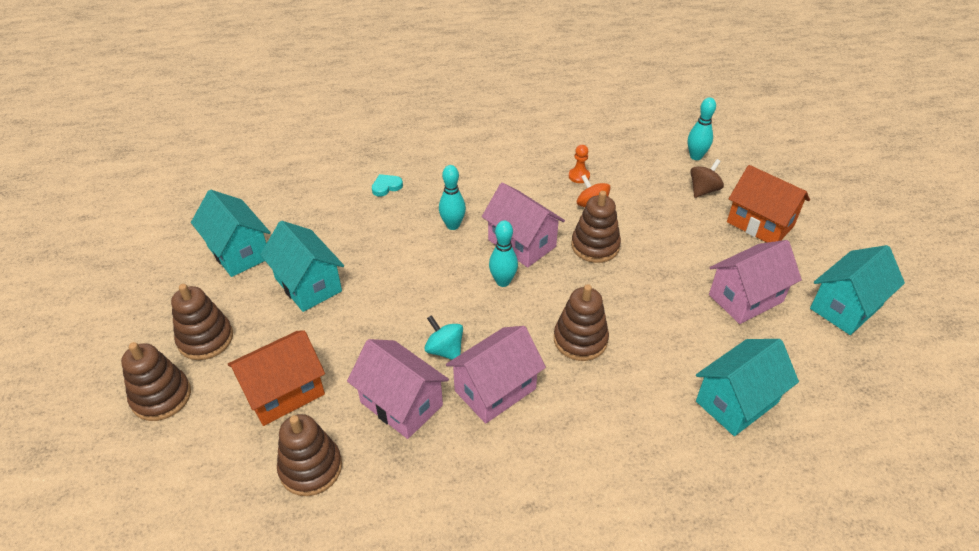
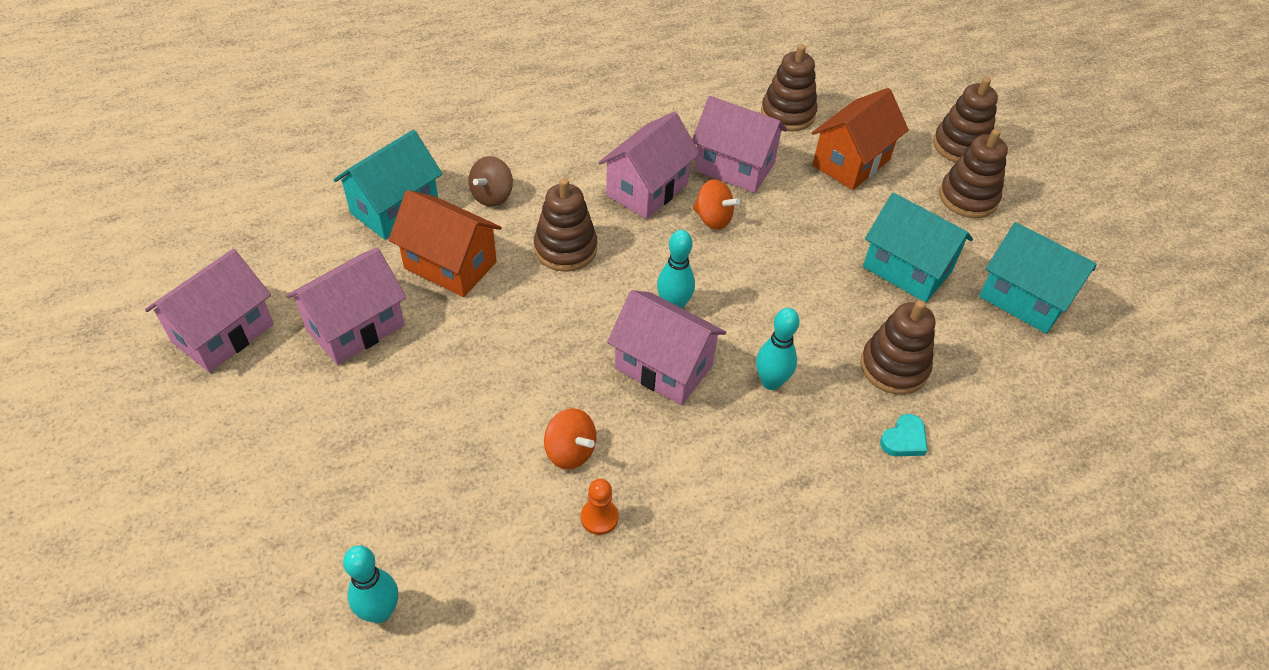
camera: 165 degrees right, 5 degrees up
(445, 350) = (713, 219): turquoise spinning top -> orange spinning top
(595, 246) = (559, 378): brown stacking toy -> brown stacking toy (894, 367)
(703, 190) = (380, 520): brown spinning top -> brown spinning top (492, 196)
(760, 224) = (299, 458): orange house -> orange house (450, 265)
(846, 307) = (223, 333): turquoise house -> pink house

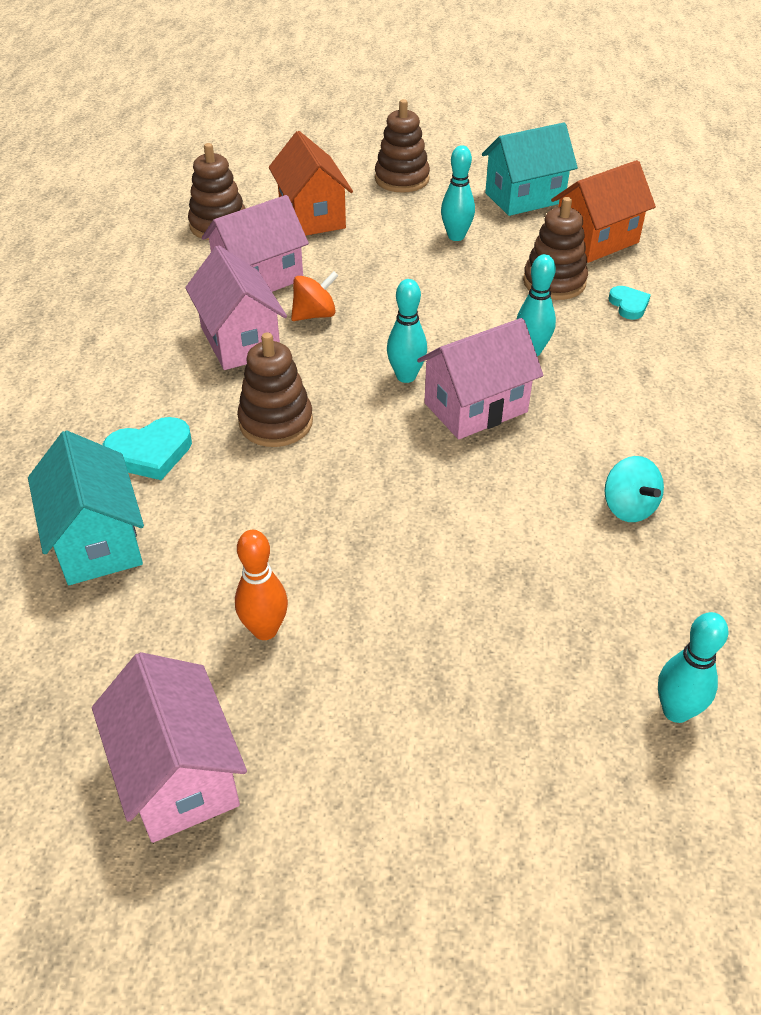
camera: 60 degrees left, 5 degrees down
(355, 327) = (265, 630): pink house -> orange bowling pin
(450, 265) = (229, 518): orange house -> orange house (596, 241)
(492, 196) = (150, 453): brown spinning top -> turquoise heart
(570, 451) = (542, 503): orange spinning top -> none
(599, 517) = (628, 507): orange pawn -> turquoise spinning top
(907, 269) = (456, 236): turquoise house -> turquoise bowling pin
(960, 146) = (342, 159): brown stacking toy -> none

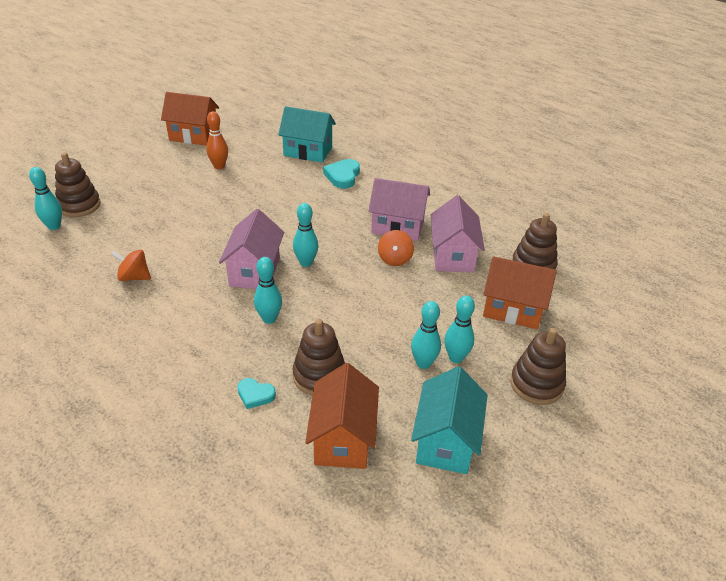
camera: 125 degrees right, 5 degrees down
(178, 774) = (193, 136): pink house -> orange house
(276, 422) = (322, 211): brown stacking toy -> brown stacking toy (79, 205)
(424, 223) = (456, 357): none -> turquoise bowling pin
(628, 507) = (134, 277): turquoise spinning top -> orange spinning top

